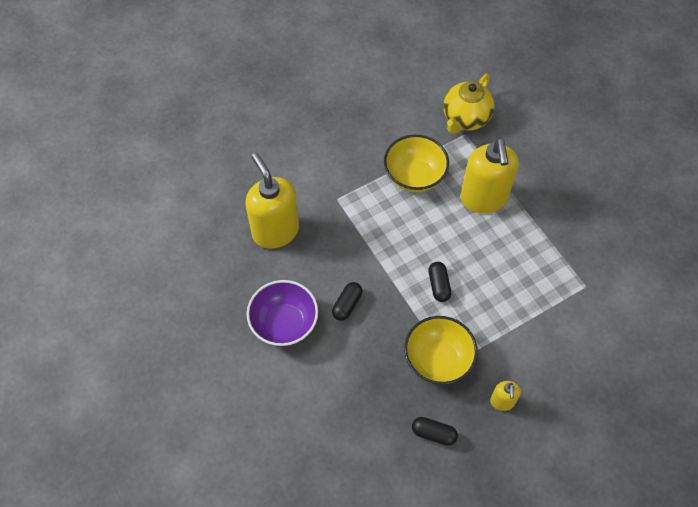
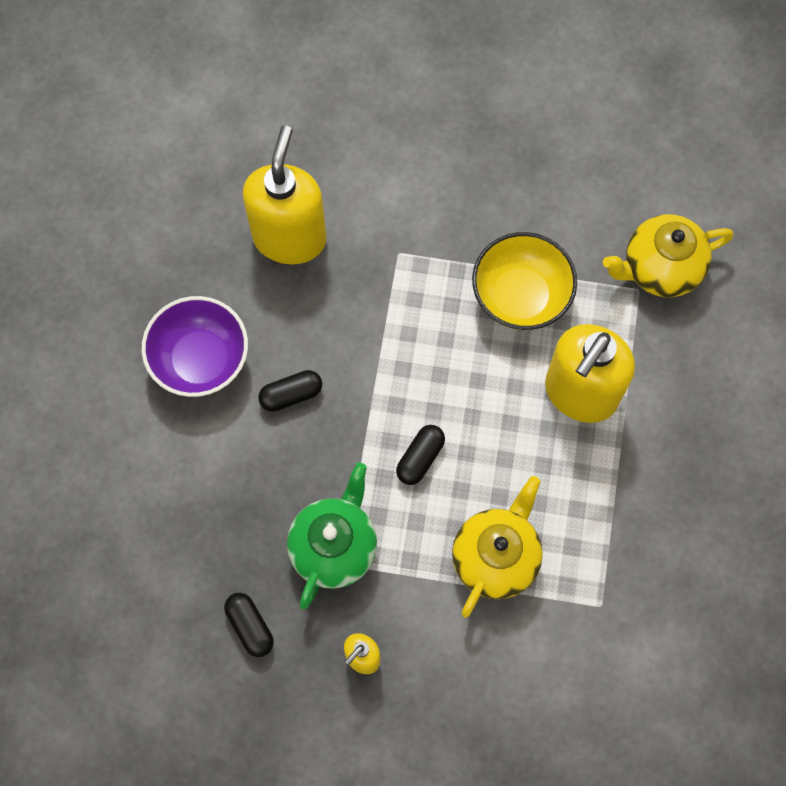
camera: 40 degrees right, 10 degrees up
(438, 360) = (334, 546): yellow bowl -> green teapot
(518, 302) = (496, 557): none -> yellow teapot

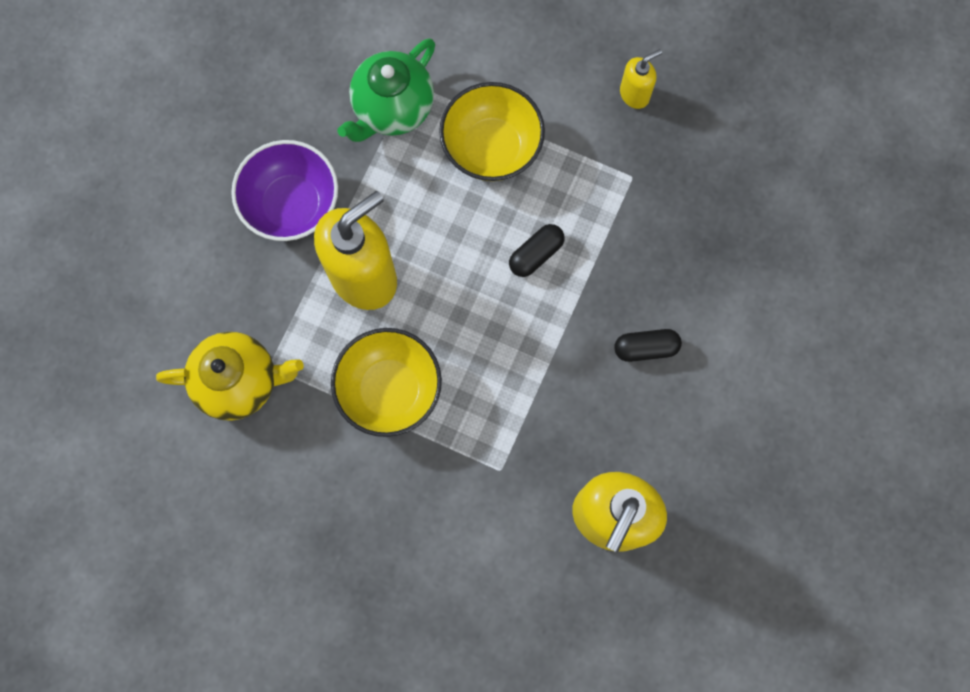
camera: 165 degrees left, 5 degrees up
(200, 360) = (729, 407): purple bowl -> purple bowl (292, 205)
(250, 626) = (729, 144): black capsule -> none
(334, 546) = (637, 194): green teapot -> green teapot (392, 109)
(496, 557) = (491, 148): yellow teapot -> yellow bowl

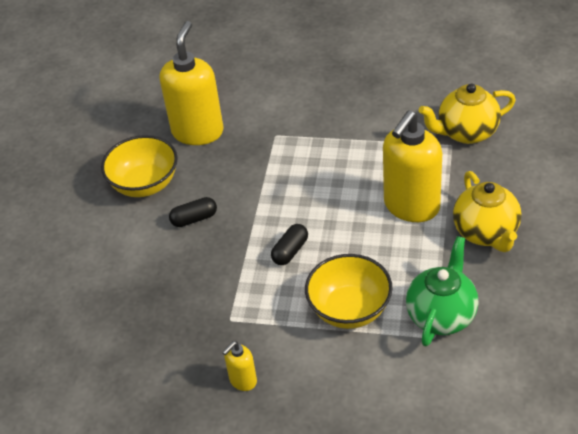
camera: 170 degrees right, 30 degrees down
(292, 205) = (486, 233): purple bowl -> yellow teapot
(390, 390) = (364, 154): yellow bowl -> yellow bowl (145, 184)

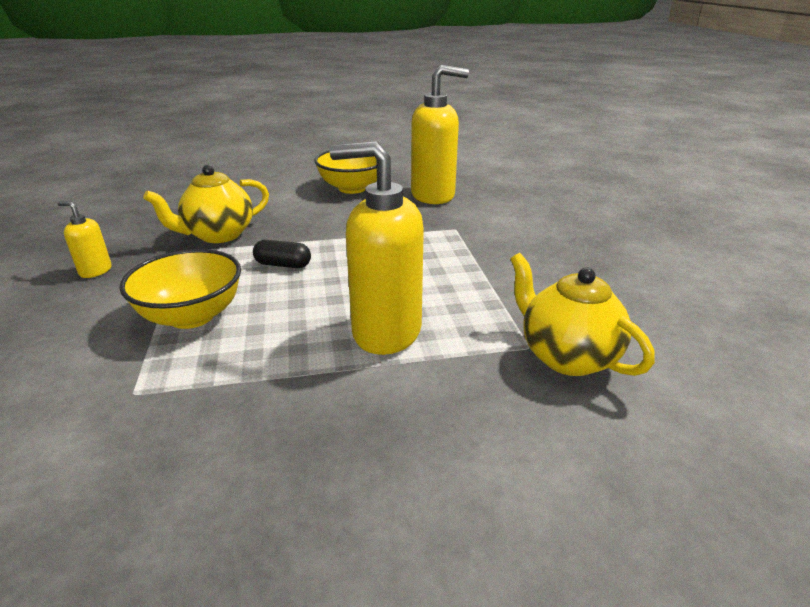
camera: 65 degrees right, 15 degrees down
(194, 219) = (316, 213): black capsule -> none
(441, 315) = (177, 393): green teapot -> none
(486, 233) = (356, 413): yellow teapot -> yellow teapot (218, 235)

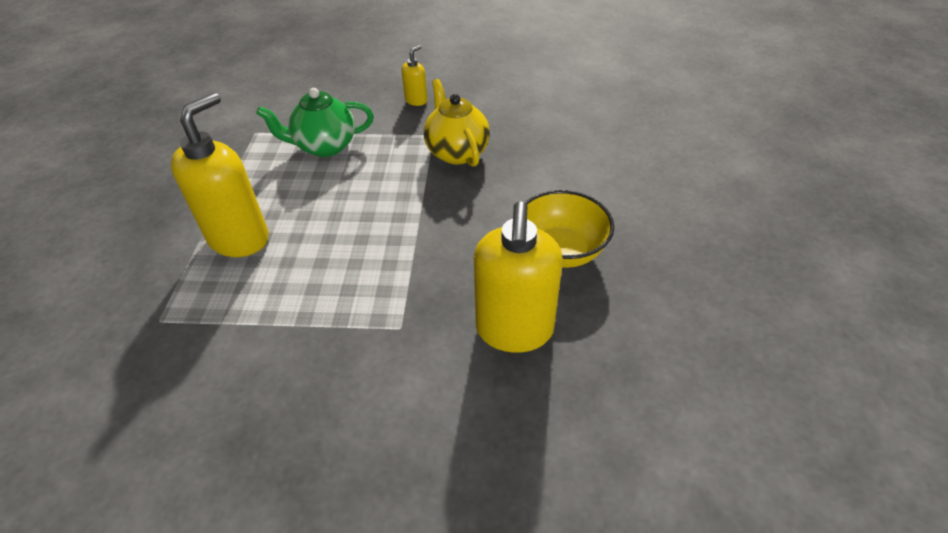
camera: 105 degrees right, 15 degrees up
(192, 316) = (324, 146): yellow bowl -> green teapot
(283, 265) = (378, 189): black capsule -> none
(566, 356) = (129, 341): yellow teapot -> none

